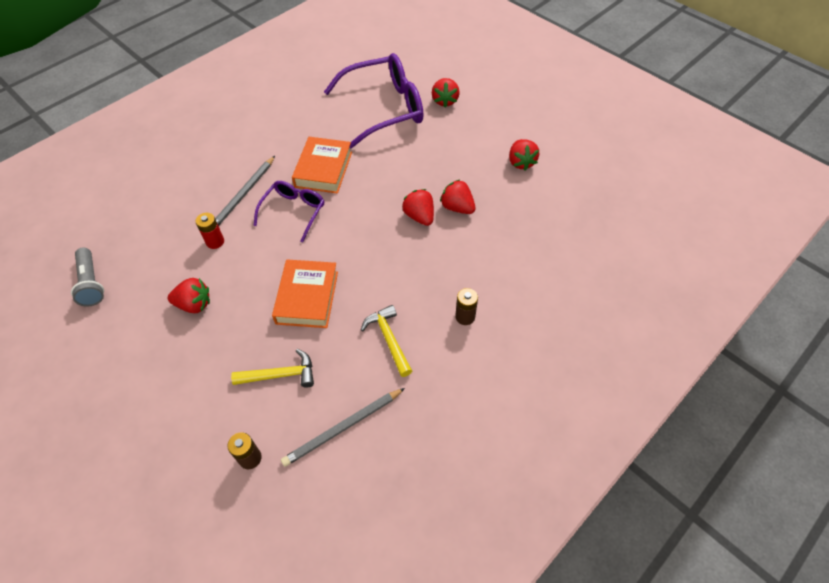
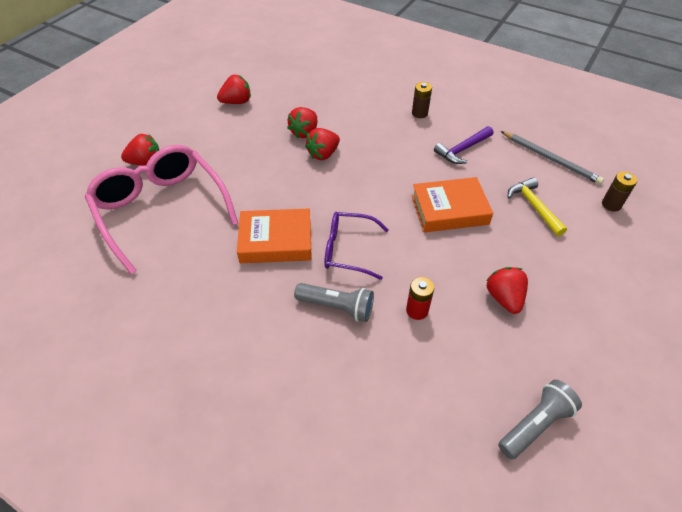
camera: 105 degrees left, 5 degrees down
(243, 195) = (337, 307): grey pencil -> grey flashlight
(385, 108) = (161, 209): purple glasses -> pink glasses
(389, 339) = (462, 150): yellow hammer -> purple hammer

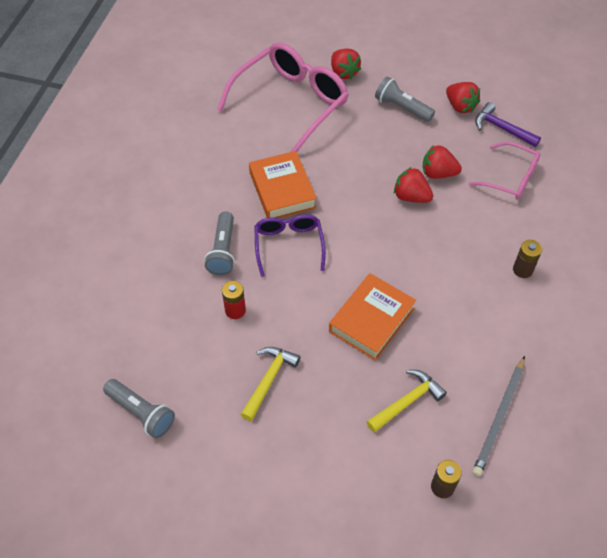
camera: 75 degrees right, 5 degrees up
(217, 135) = (402, 108): none -> grey flashlight
(328, 96) = (511, 178): none -> pink glasses
(449, 210) = (371, 320): orange book -> orange book turned 60 degrees clockwise
(462, 150) = (475, 322): purple hammer -> purple hammer (502, 128)
(504, 298) = (268, 380): red strawberry -> yellow hammer

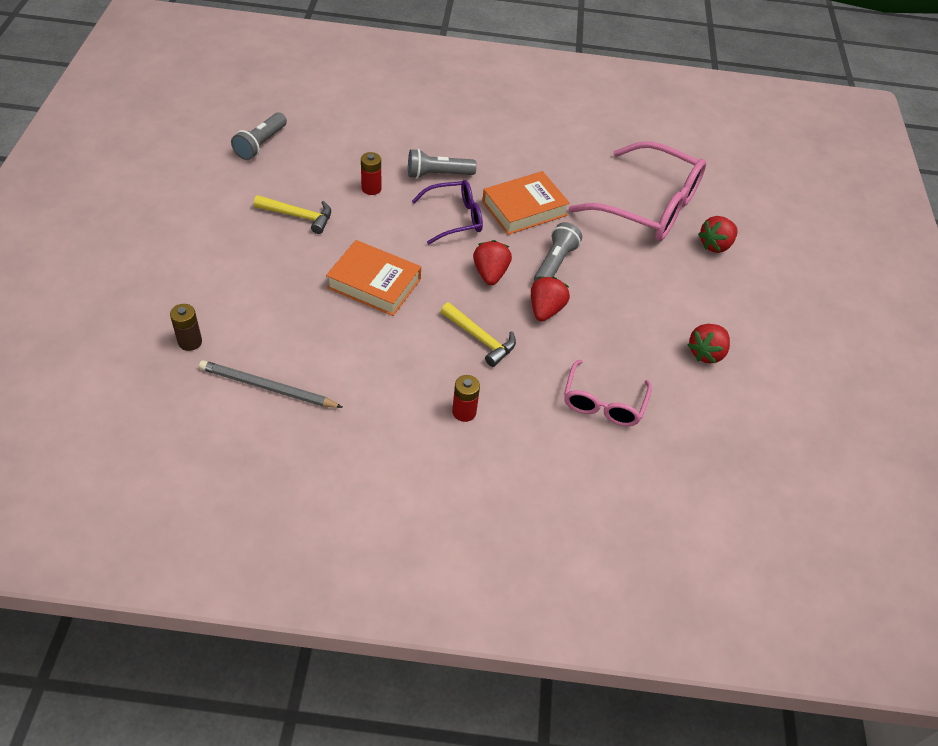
camera: 75 degrees right, 5 degrees down
(402, 108) = (680, 298): grey flashlight -> grey flashlight (555, 263)
(407, 401) = (282, 313): yellow hammer -> yellow hammer (480, 338)
(438, 173) = (588, 333): red strawberry -> red strawberry (490, 274)
(502, 128) = (684, 395): purple hammer -> none
(522, 270) = (464, 412): brown battery -> red battery

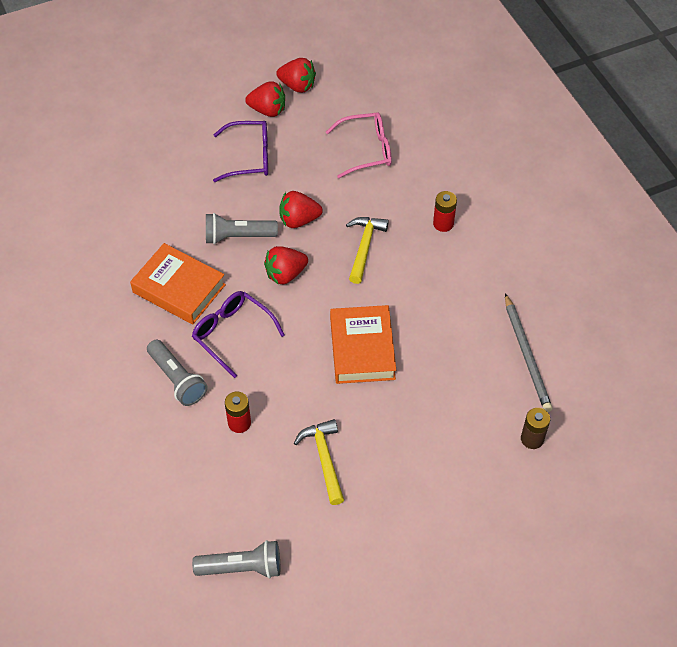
camera: 115 degrees left, 5 degrees up
(647, 312) = (250, 157): none -> purple glasses
(649, 206) = (108, 201): pink glasses -> none
(715, 245) = (131, 141): red strawberry -> red strawberry (297, 86)

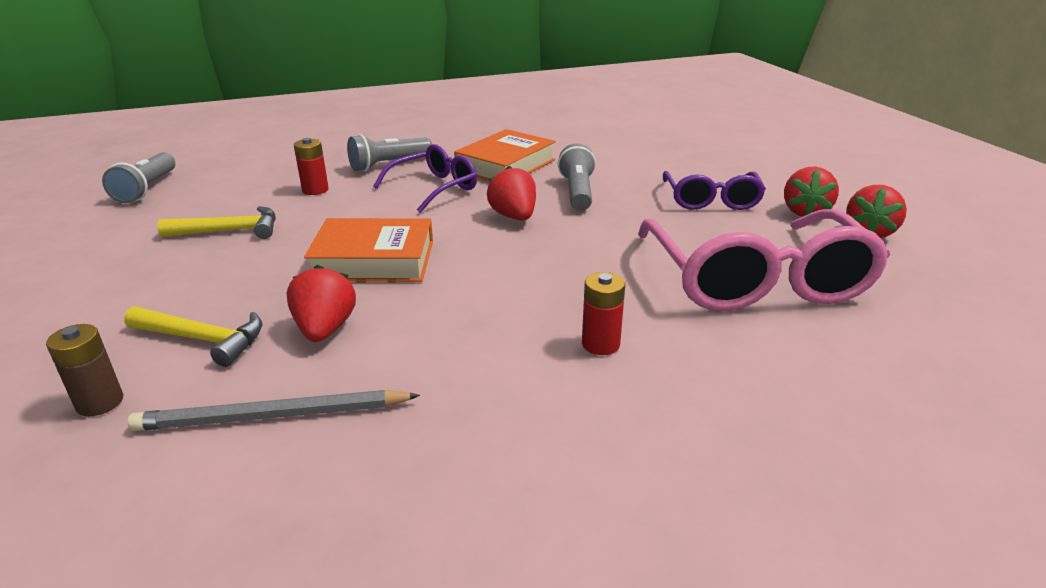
camera: 95 degrees right, 25 degrees down
(299, 220) = (605, 226): red strawberry -> red strawberry (325, 329)
(364, 247) = (553, 270): yellow hammer -> yellow hammer (203, 339)
(367, 150) = (756, 281): pink glasses -> pink glasses, size x1.80

